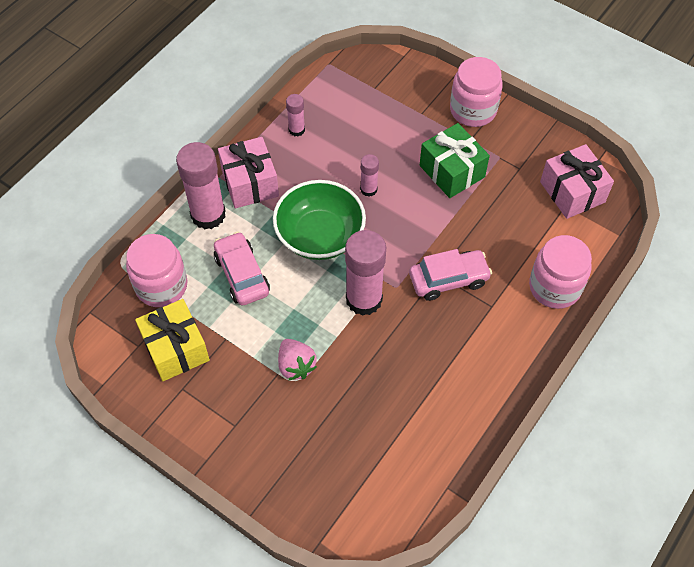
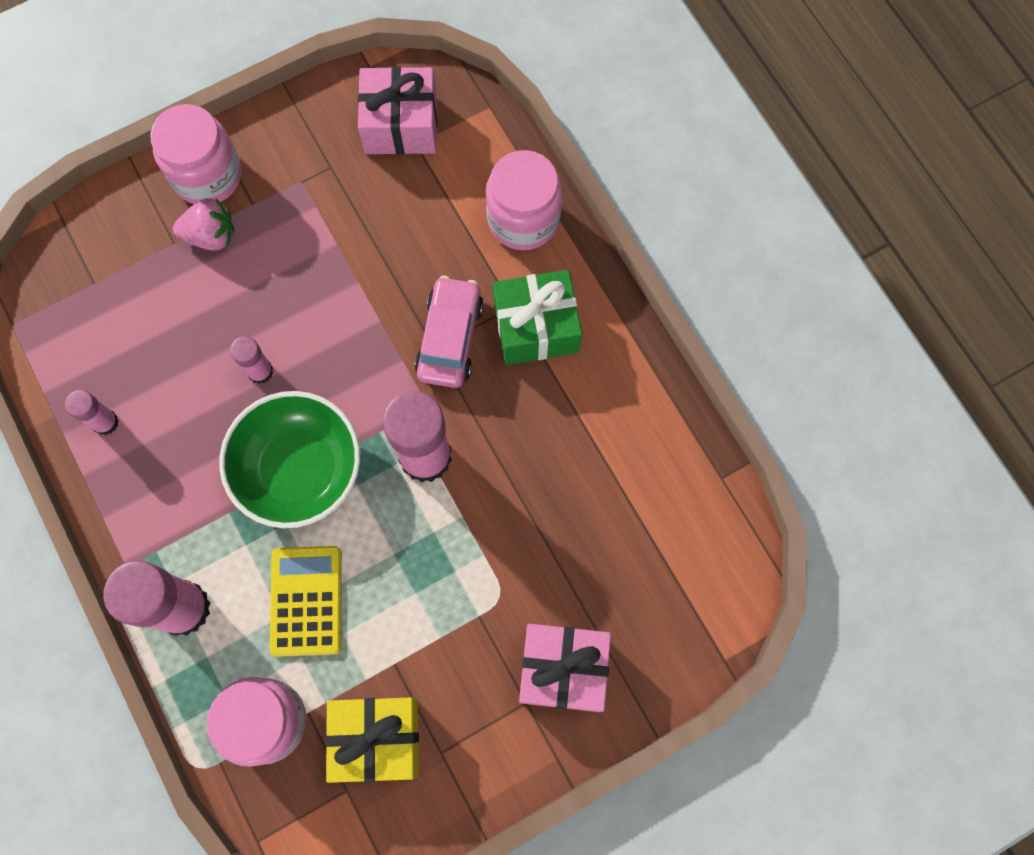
camera: 65 degrees left, 15 degrees up
(242, 275) = (307, 601): pink car -> yellow calculator
(250, 183) = (161, 527): pink gift -> pink gift (563, 669)
(296, 366) = (479, 587): pink strawberry -> pink strawberry (211, 235)
(452, 171) = (290, 252): green gift -> green gift (536, 327)

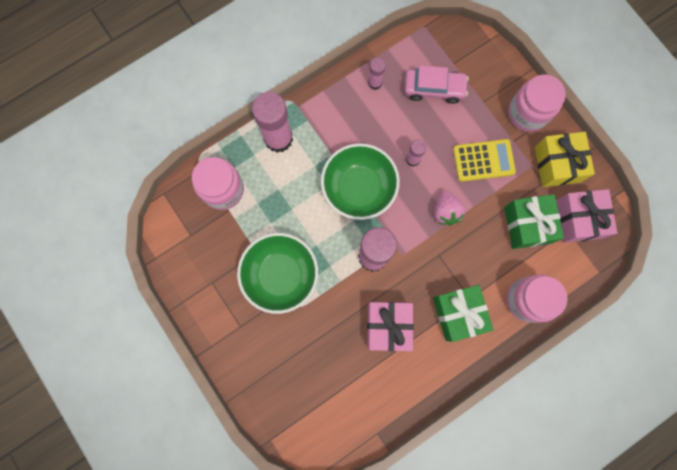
camera: 85 degrees right, 5 degrees up
(211, 235) = (490, 121): pink strawberry -> pink strawberry (446, 211)
(307, 601) = (287, 202): yellow calculator -> yellow calculator (483, 160)
(377, 738) = (217, 247): yellow gift -> yellow gift (557, 164)
(400, 202) = (527, 225): none -> green gift
(441, 622) = (280, 275): none -> green bowl
(450, 338) = (445, 263): pink car -> pink car (434, 89)
(563, 669) = (259, 345): pink gift -> pink gift (388, 326)

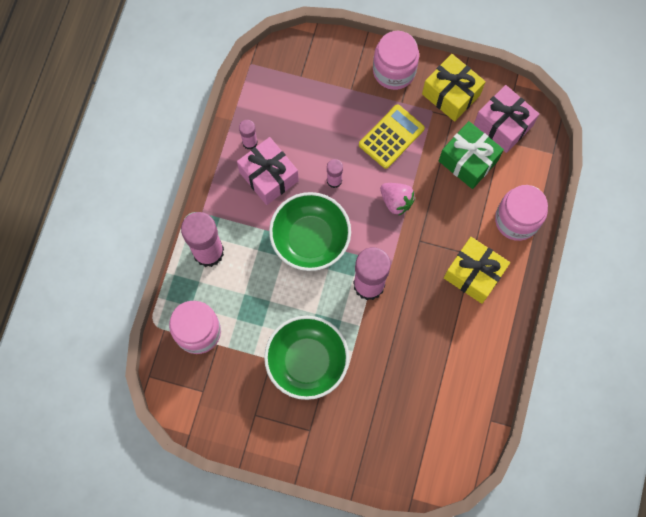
camera: 40 degrees left, 5 degrees down
(388, 326) = (428, 330): pink gift -> pink gift (269, 176)
(434, 89) = (303, 110): pink car -> none
(458, 313) = (473, 274): green gift -> yellow gift

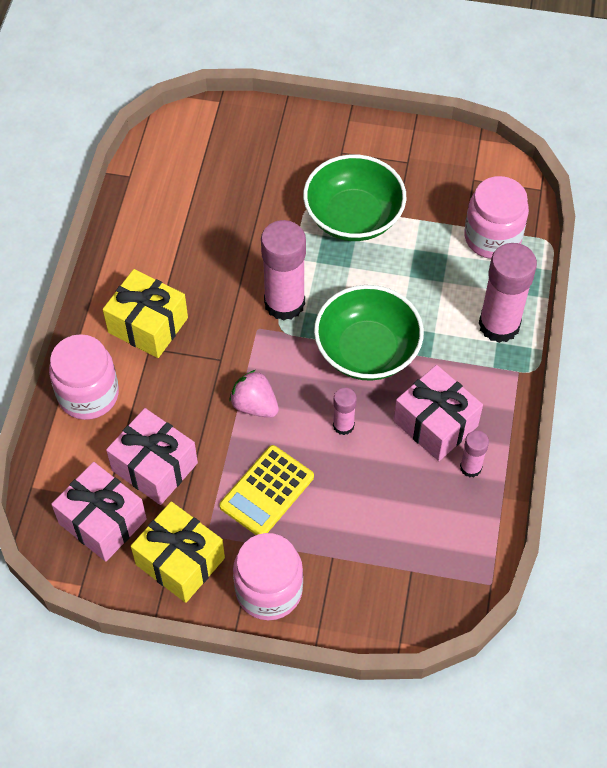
camera: 175 degrees right, 15 degrees down
(468, 161) = (154, 467): green gift -> pink gift

